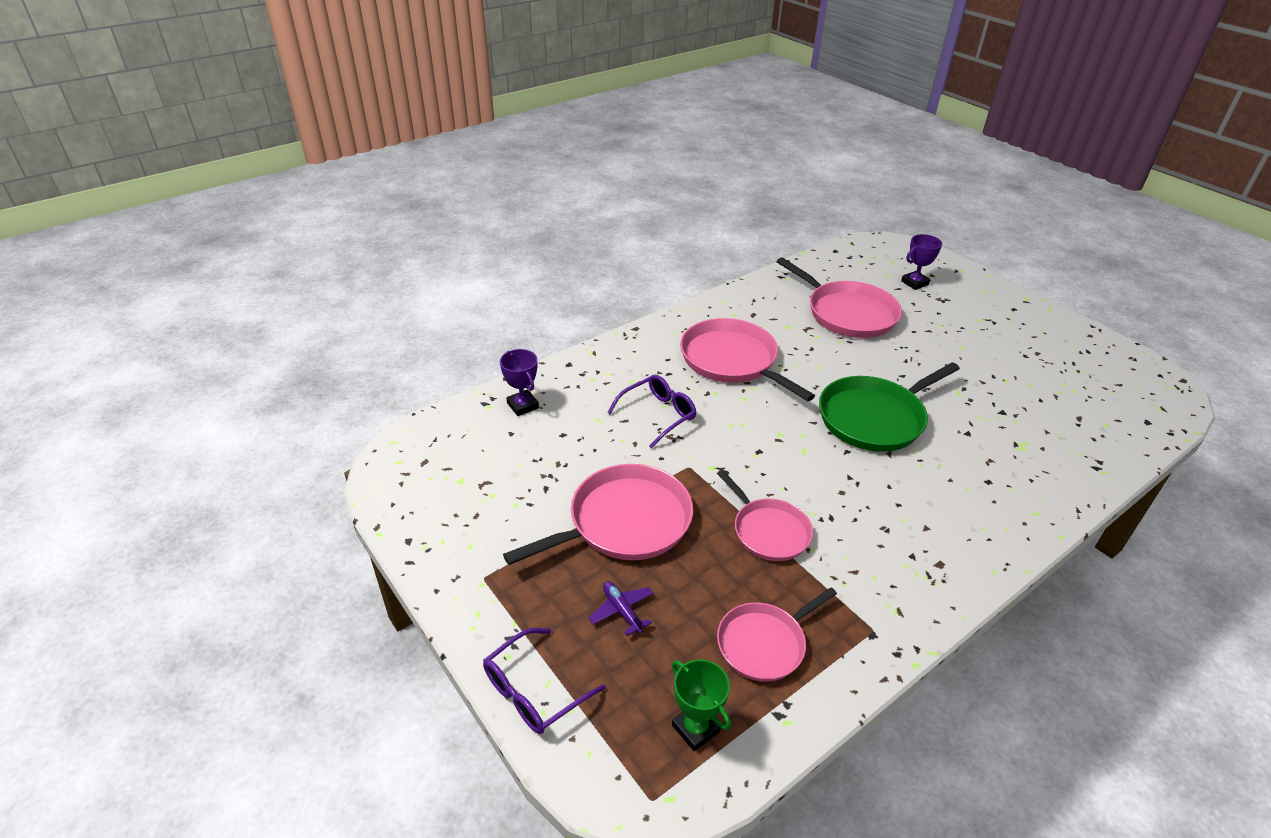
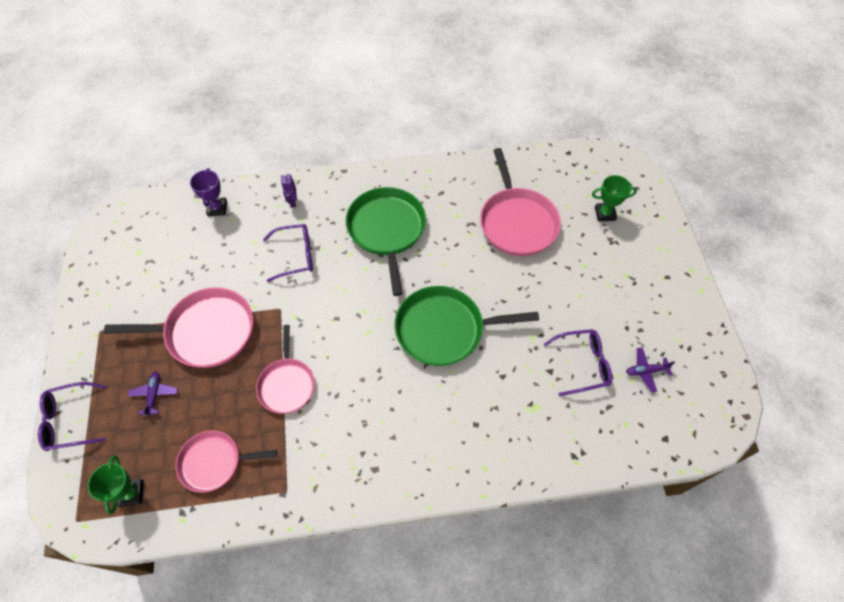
camera: 30 degrees right, 20 degrees up
(606, 371) = (292, 202): none -> purple robot
(732, 360) = (387, 230): pink pan -> green pan
(914, 283) = (605, 214): purple trophy -> green trophy
(1023, 396) = (583, 364): none -> purple glasses
(1076, 380) = (646, 371): none -> purple plane

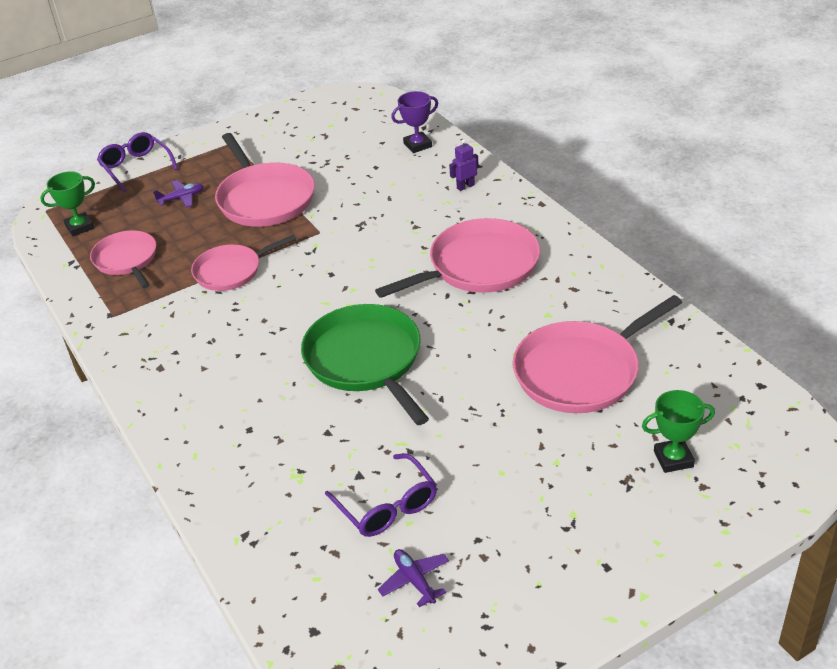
camera: 70 degrees right, 20 degrees down
(296, 256) = (394, 216): purple glasses -> none
(387, 230) = (478, 266): green pan -> pink pan
(605, 214) = (673, 459): green trophy -> green trophy turned 75 degrees counterclockwise

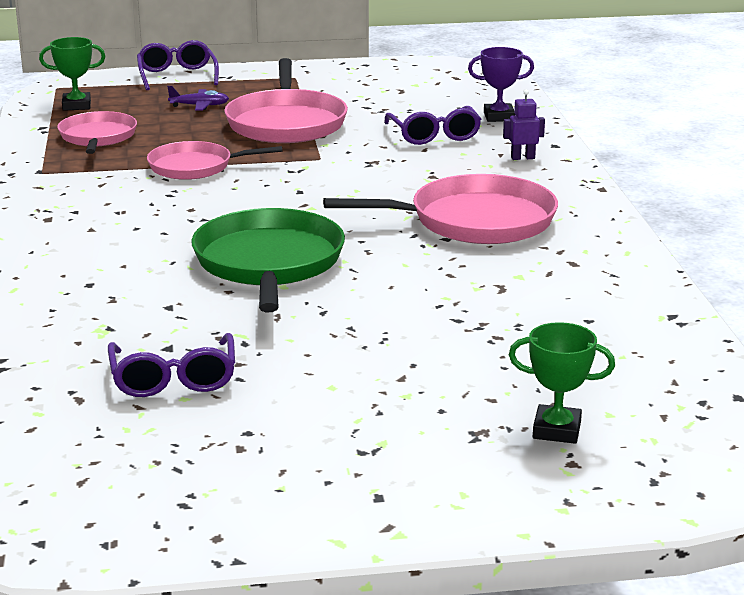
camera: 20 degrees right, 15 degrees down
(385, 180) = (434, 135): none -> purple glasses
(415, 580) = (142, 445): purple plane -> none
(581, 371) = (513, 330): pink pan -> none

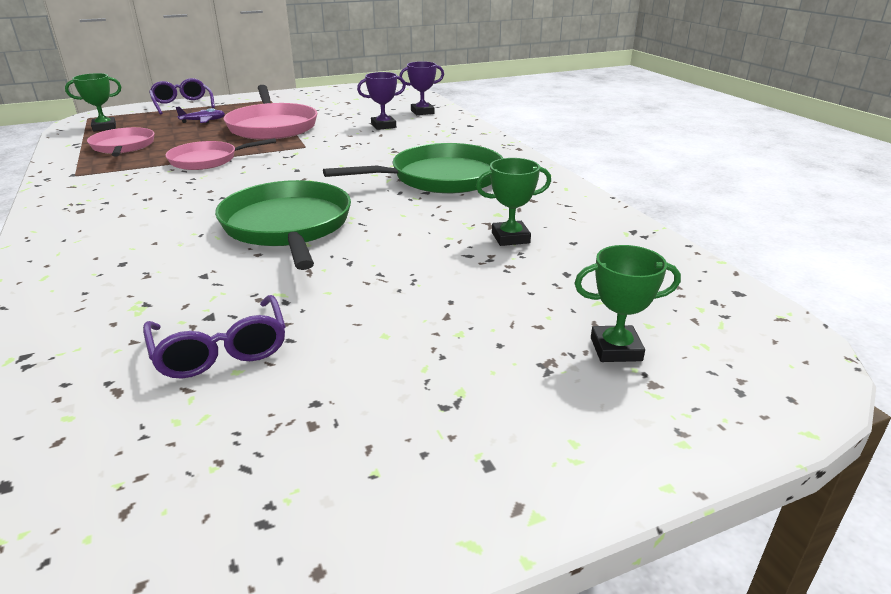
camera: 15 degrees left, 5 degrees up
(434, 135) = (383, 126): purple glasses -> purple trophy
(474, 221) = (441, 178): pink pan -> green pan
(517, 306) = (510, 238): none -> green trophy
(522, 158) = (452, 134): purple robot -> none

